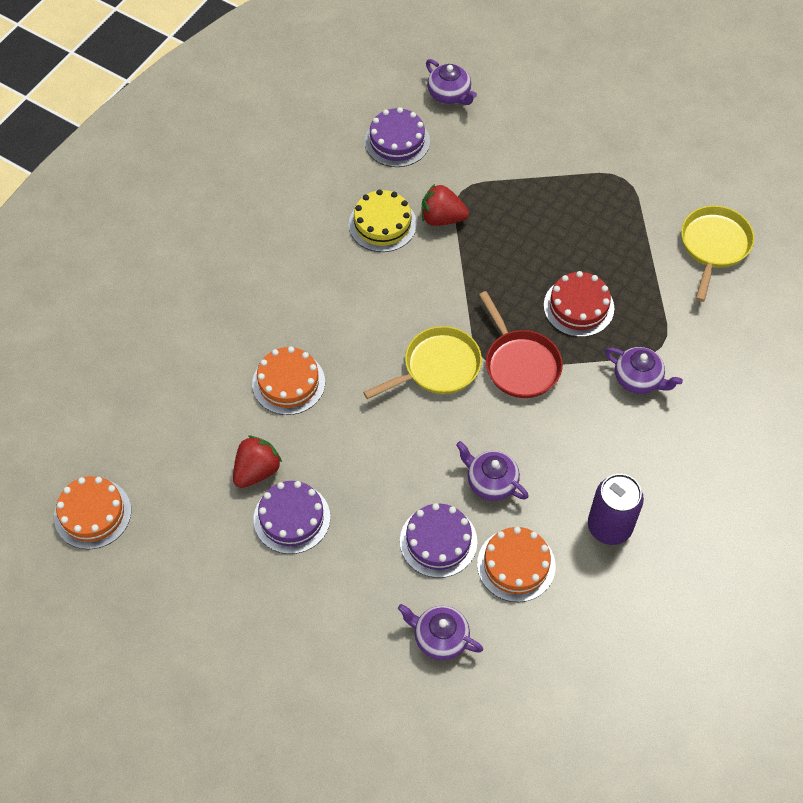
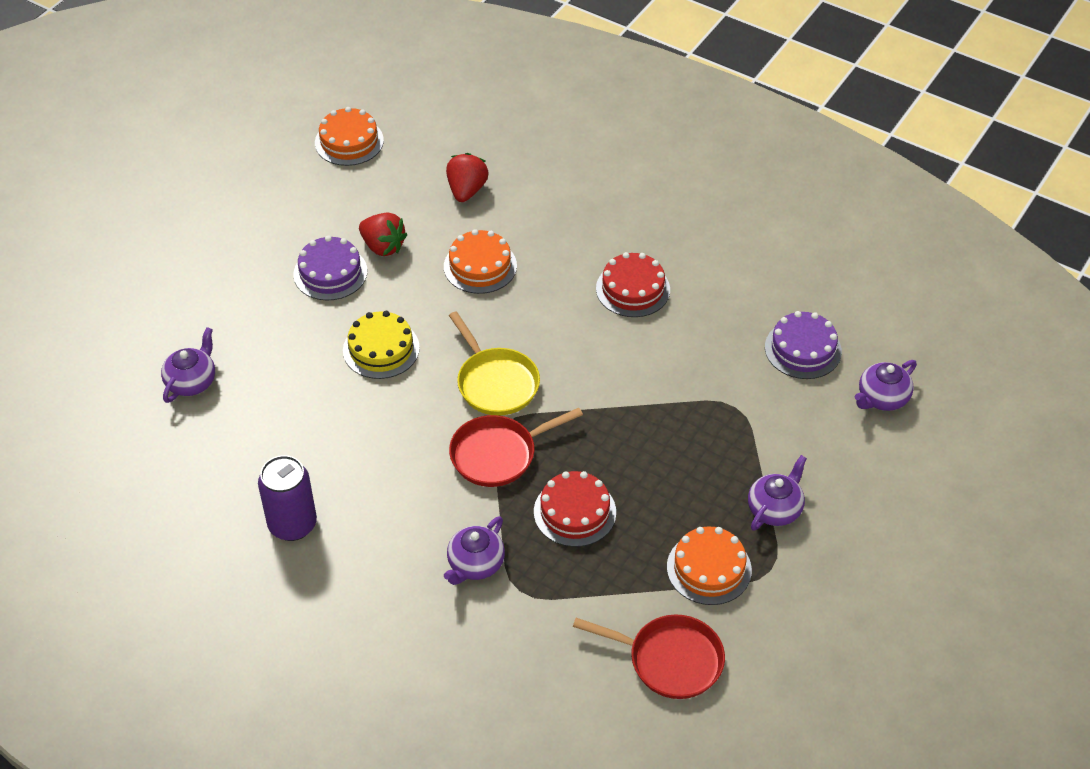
camera: 90 degrees right, 10 degrees down
(323, 259) = (633, 289): none -> red cake
(382, 224) = (682, 337): yellow cake -> yellow cake (381, 349)
(438, 541) = (293, 381): purple cake -> none
(442, 218) = (694, 389): red strawberry -> red strawberry (466, 190)
(491, 482) = (355, 424): purple teapot -> purple teapot (775, 509)
(516, 565) = (259, 443): orange cake -> orange cake (709, 568)
(714, 246) = (669, 660): yellow pan -> red pan

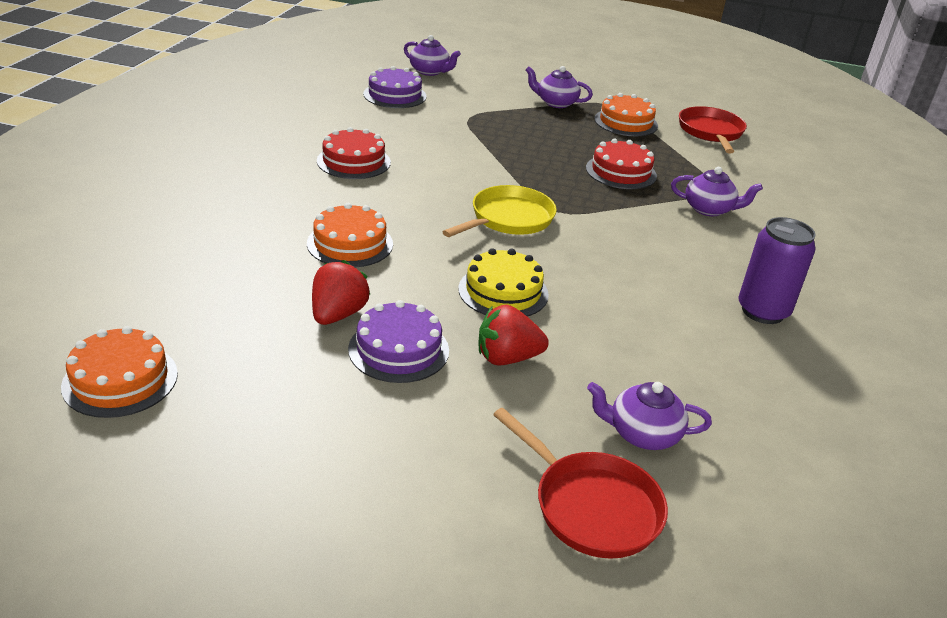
camera: 110 degrees left, 15 degrees down
(466, 190) = (221, 266): red strawberry -> red strawberry (507, 358)
(498, 454) = (590, 209): red pan -> red pan (590, 506)

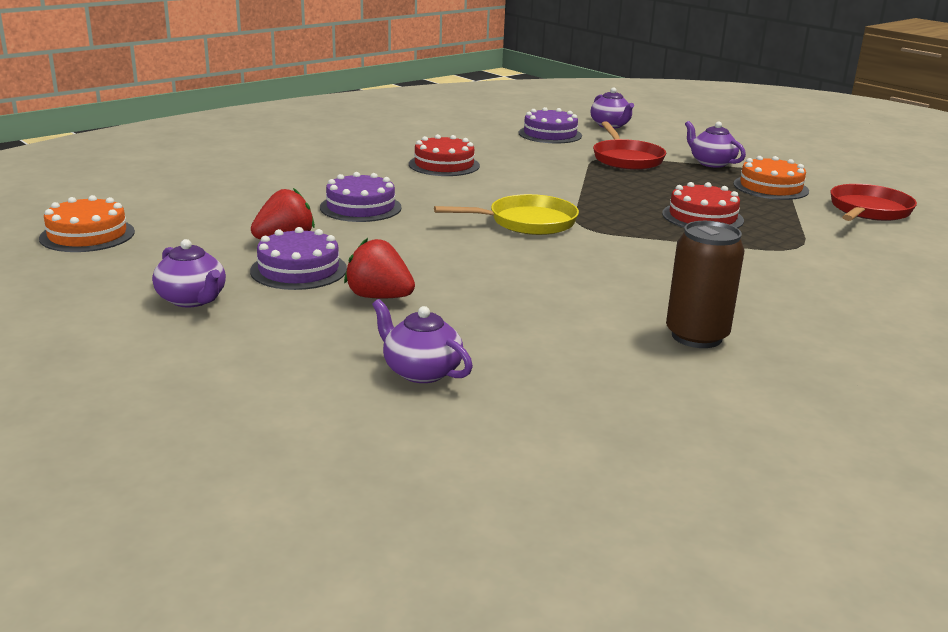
camera: 35 degrees right, 10 degrees down
(350, 243) = (360, 207): orange cake -> purple cake
(503, 291) = (444, 261): yellow cake -> none
(590, 506) = (300, 394): red pan -> red pan (626, 159)
(709, 209) = (763, 260): purple teapot -> purple teapot (192, 300)
(762, 311) = (696, 336): purple can -> brown can

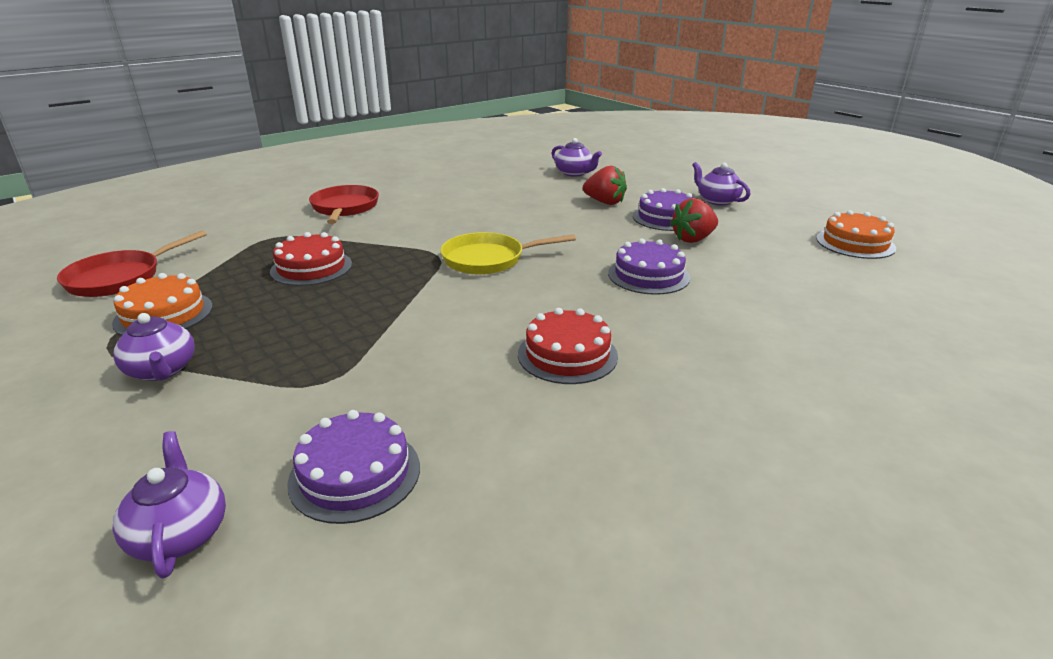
camera: 175 degrees left, 5 degrees up
(626, 159) = (285, 379): red pan -> red pan (345, 208)
(696, 336) = (424, 185): brown can -> none

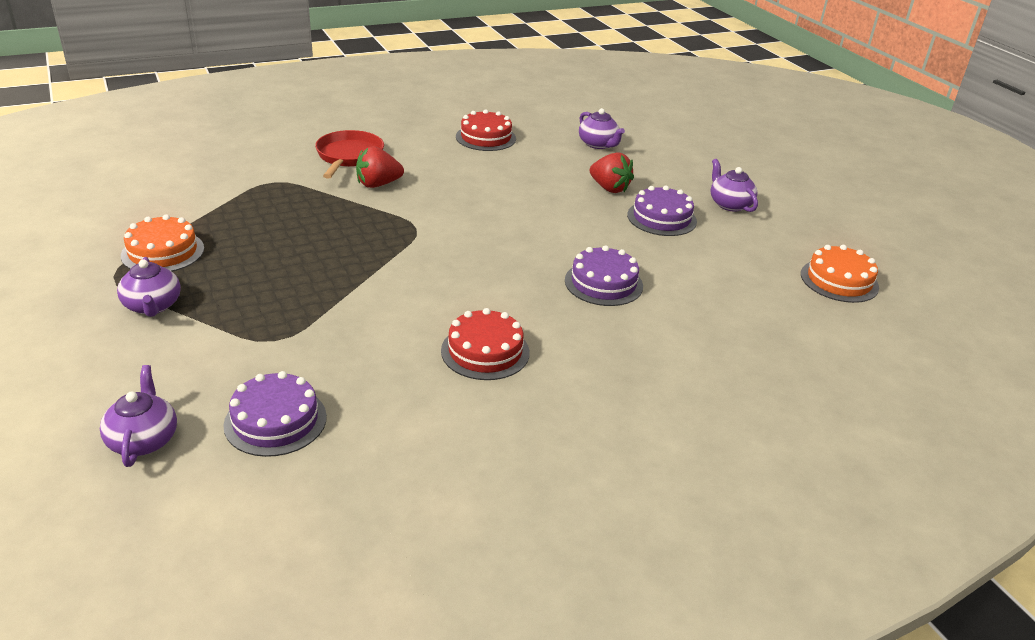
camera: 10 degrees right, 5 degrees up
(120, 278) = (133, 207): red pan -> none
(311, 268) = (297, 223): red cake -> red cake (486, 137)
(488, 259) = (461, 240): yellow pan -> none
(693, 239) = (673, 248): red strawberry -> red strawberry (378, 184)

